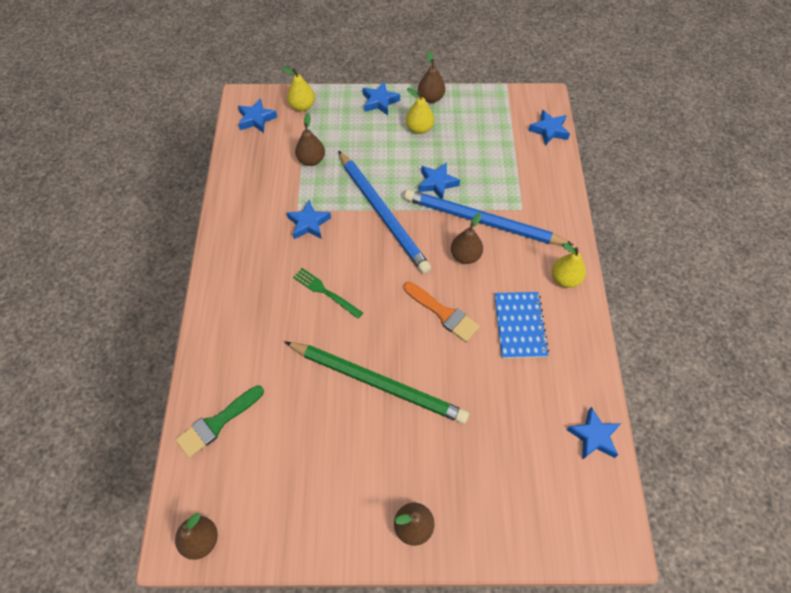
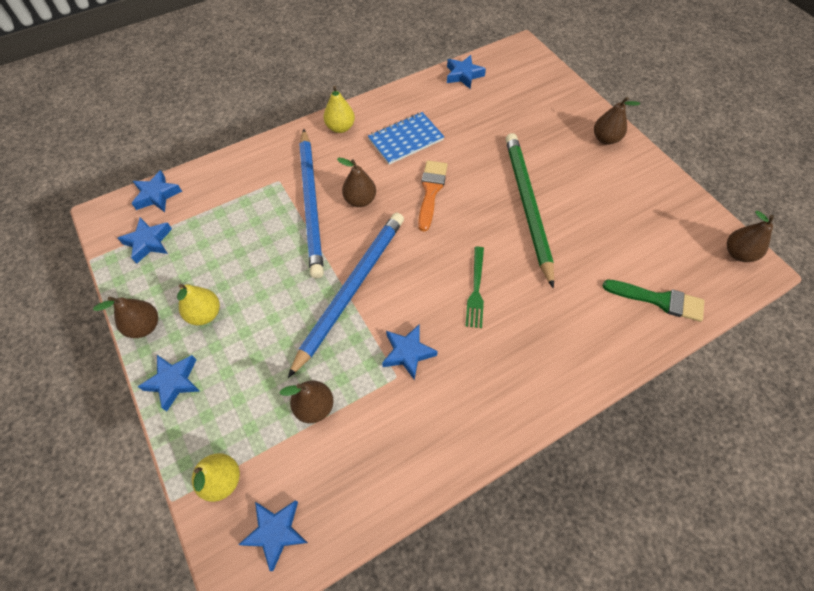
camera: 120 degrees left, 0 degrees up
(437, 183) = (282, 260): blue star -> blue star (148, 242)

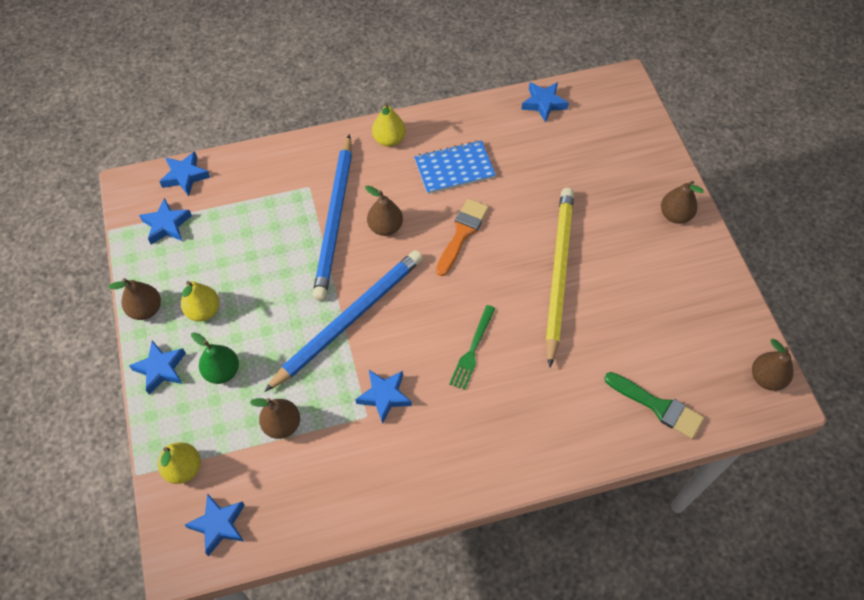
camera: 15 degrees right, 0 degrees up
(239, 369) = (222, 371): none -> green pear
(527, 206) = (558, 273): green pencil -> yellow pencil

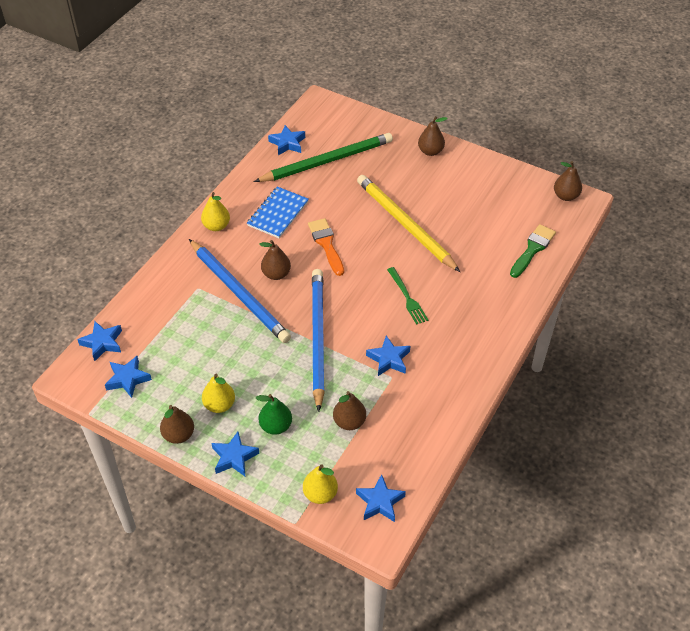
camera: 45 degrees left, 10 degrees down
(559, 149) = (327, 161): none -> green pencil
(658, 406) = (533, 249): green brush -> green brush turned 45 degrees counterclockwise

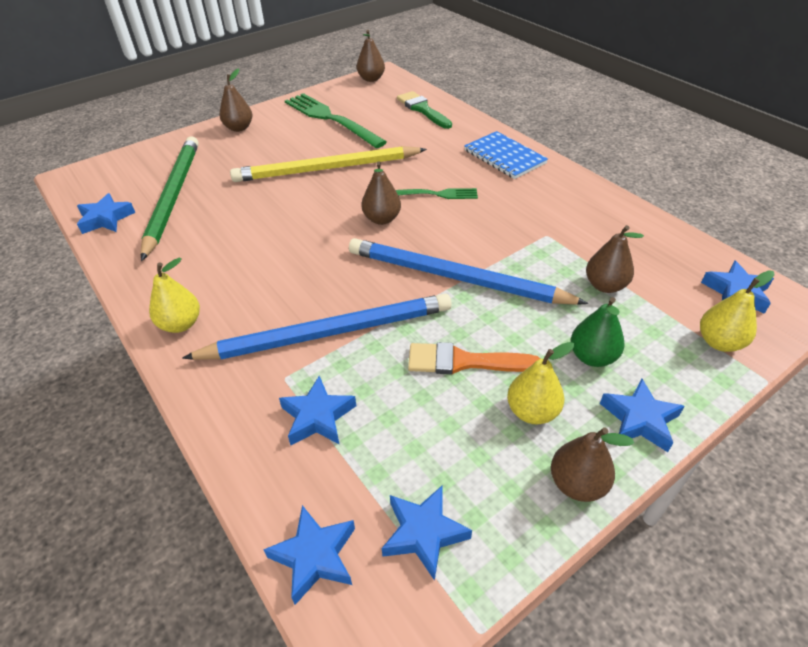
camera: 65 degrees left, 5 degrees down
(276, 274) = (322, 287): brown pear -> brown pear (382, 219)
(278, 214) = (217, 258): blue notebook -> blue notebook (504, 157)
(326, 244) = (306, 231): orange brush -> orange brush (464, 361)
(389, 359) = (519, 230): blue star -> blue star (317, 417)
(478, 197) = (330, 119): none -> green fork

